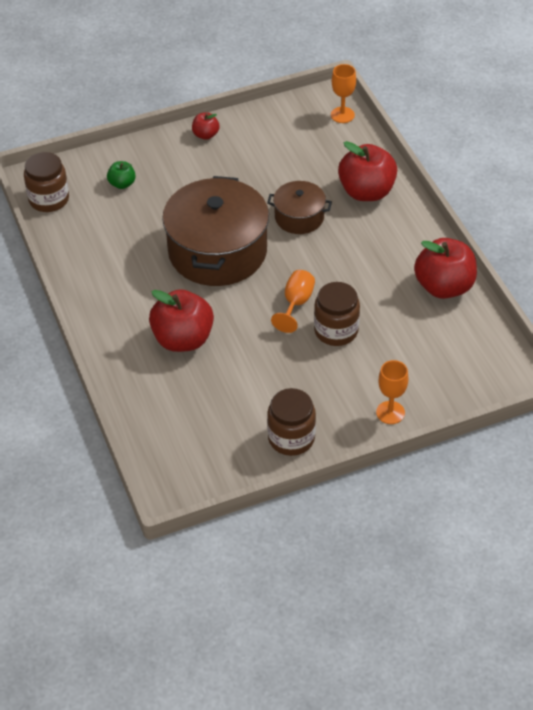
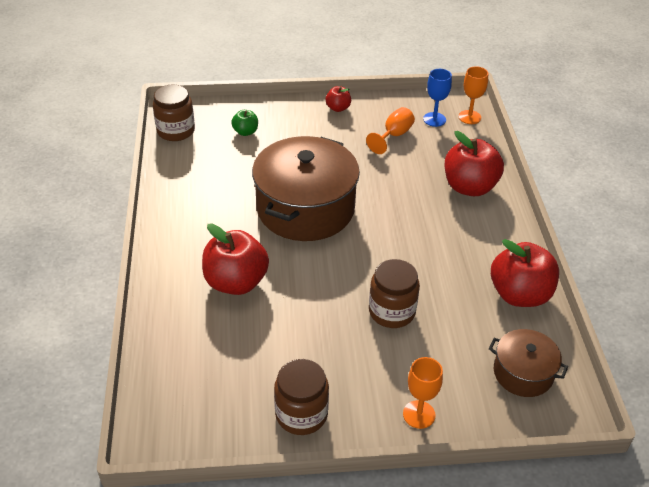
camera: 15 degrees right, 5 degrees down
(296, 303) = (361, 275): orange goblet -> orange goblet (394, 135)
(299, 217) = (396, 195): brown pot -> brown pot (523, 373)
(308, 125) = (434, 119): none -> blue goblet

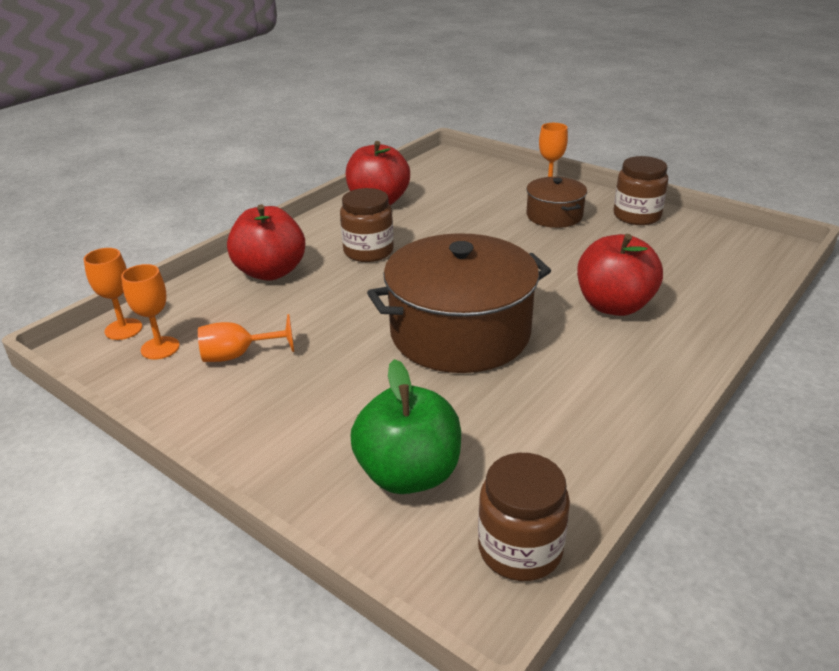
camera: 135 degrees left, 10 degrees down
(245, 132) = (409, 474): green apple -> green apple, size x2.04
(338, 108) = (230, 433): red apple -> none
(392, 311) = (491, 232): brown jar -> brown jar (368, 251)
(434, 119) = (160, 348): blue goblet -> orange goblet
(523, 373) = (449, 176): brown pot -> brown pot (554, 216)

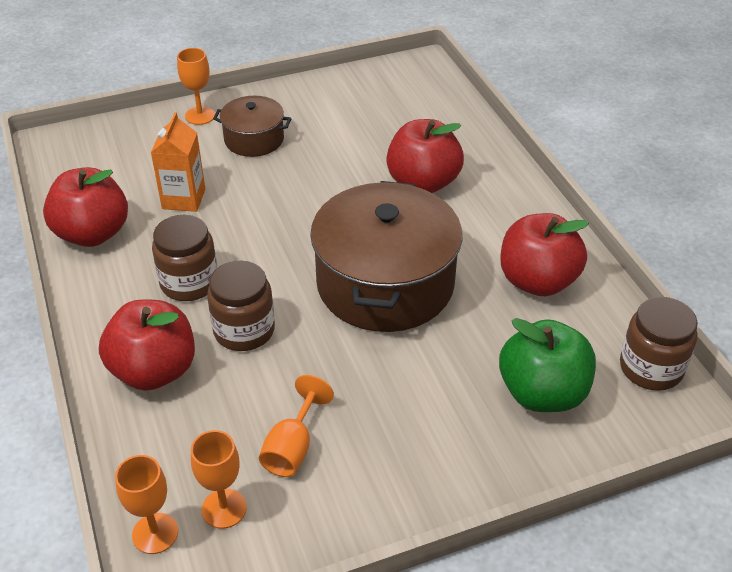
camera: 60 degrees left, 10 degrees up
(451, 216) = (183, 199): none -> orange carton
(563, 419) = (537, 281): none -> red apple
(637, 216) = (305, 98): brown jar -> brown jar (244, 330)

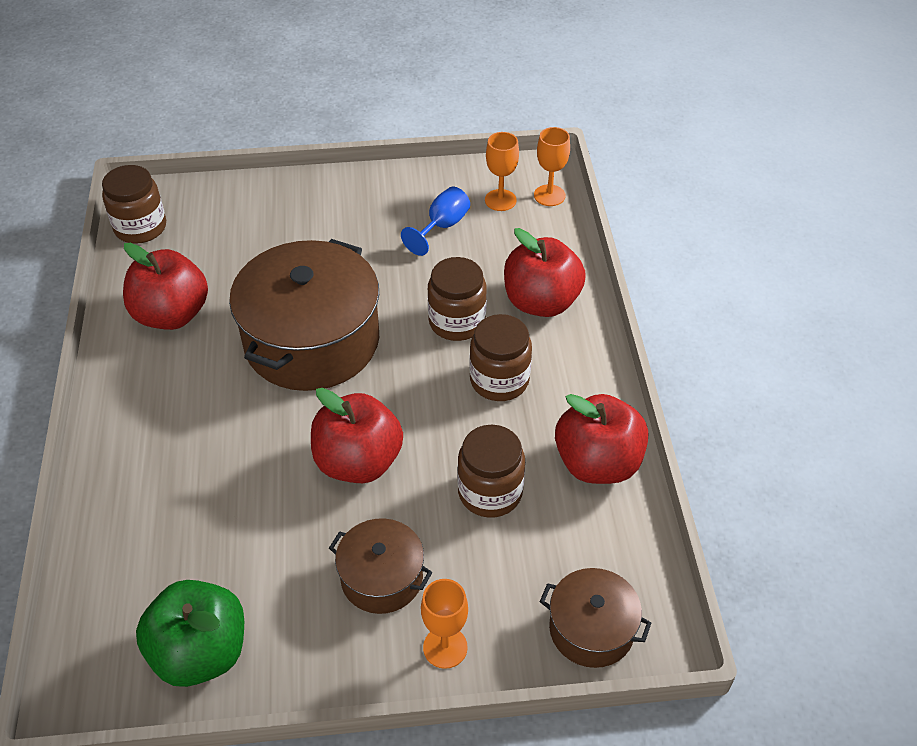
camera: 165 degrees left, 5 degrees up
(99, 139) = (591, 629): none -> brown pot
(183, 199) = (490, 492): orange carton -> brown jar
(292, 447) = (442, 226): orange goblet -> blue goblet
(423, 183) = (208, 455): red apple -> red apple (358, 462)
(542, 393) = (237, 226): green apple -> green apple (200, 652)

